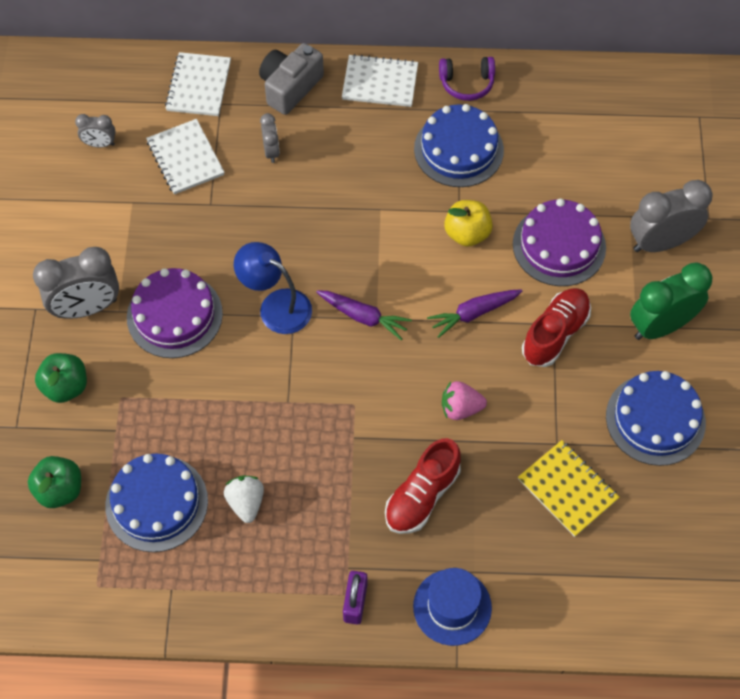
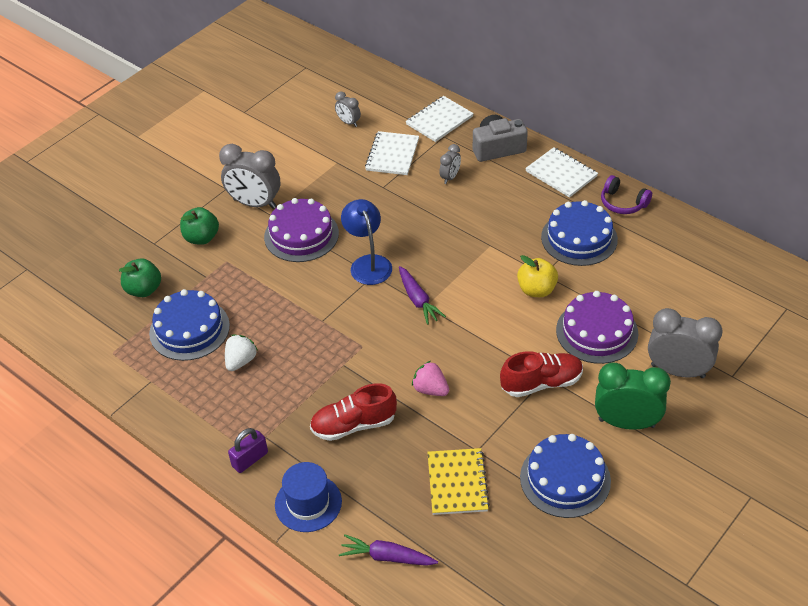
camera: 40 degrees right, 15 degrees down
(473, 314) = (494, 339): purple carrot -> purple carrot (387, 557)

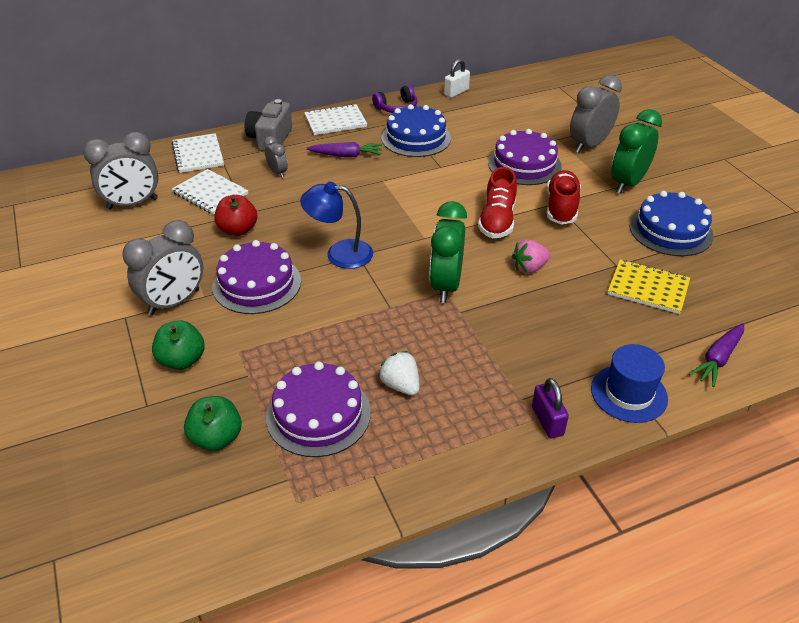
camera: 65 degrees left, 5 degrees down
(189, 329) = (318, 414): blue cake -> purple cake
(348, 122) = (132, 204): grey clock -> grey clock, size x1.96
(354, 425) = (544, 329): red shoe -> red shoe (497, 221)
(357, 193) = (238, 230): none -> red apple
(370, 343) = (445, 286): none -> green clock
(418, 300) = (414, 239): purple carrot -> purple carrot (346, 155)
(536, 290) = (455, 175): yellow apple -> none
(694, 232) = (456, 92): none -> white padlock

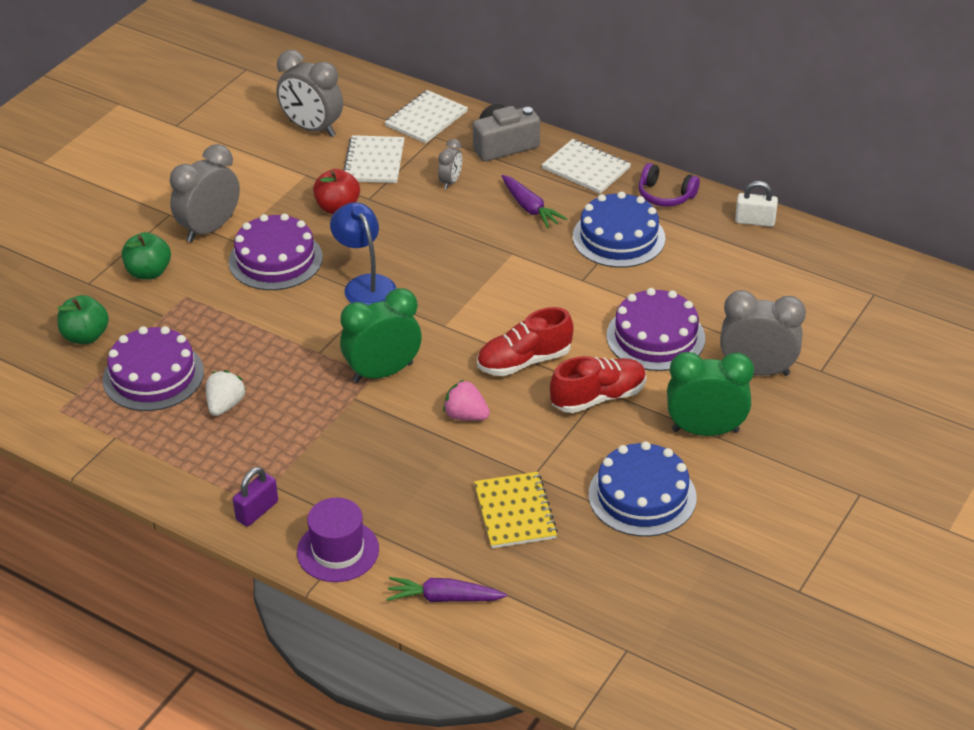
camera: 55 degrees right, 0 degrees up
(174, 302) = (209, 229): grey clock -> grey clock turned 120 degrees clockwise
(628, 393) = (338, 551): blue hat -> purple hat

